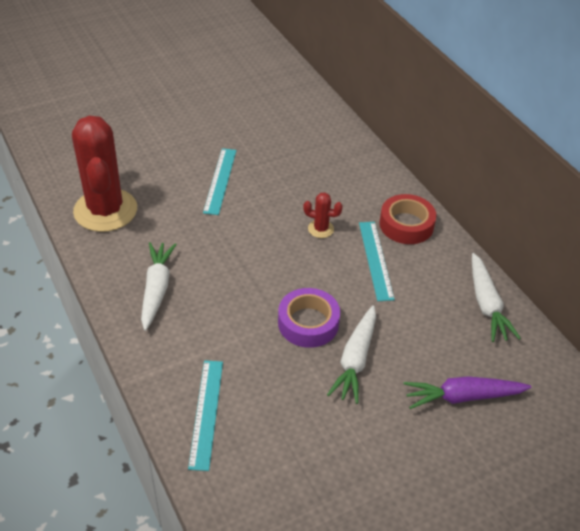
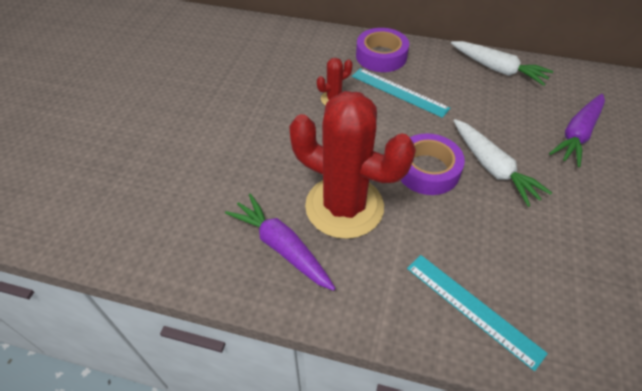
camera: 45 degrees left, 5 degrees up
(105, 210) = (133, 221): red cactus -> red cactus (344, 206)
(156, 289) = (281, 247): white carrot -> purple carrot
(220, 180) = (205, 120): turquoise ruler -> none
(406, 225) = (381, 56): red tape -> purple tape

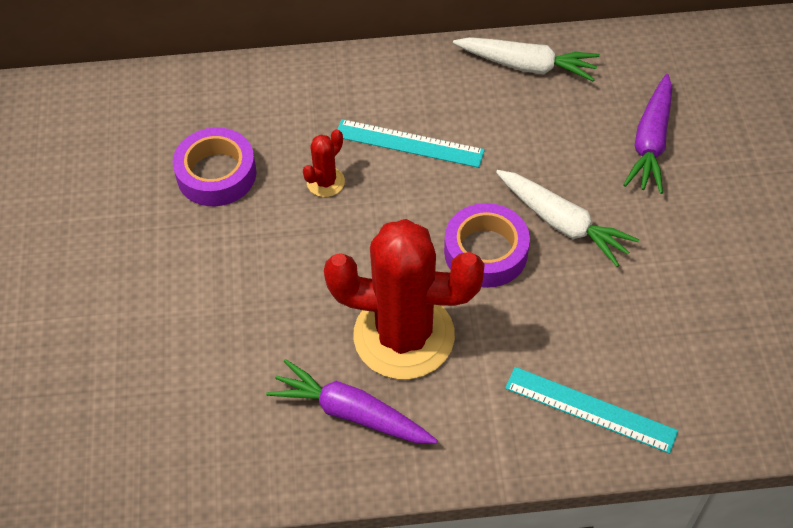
camera: 20 degrees left, 5 degrees up
(381, 56) = (362, 89): purple tape -> purple tape (216, 174)

